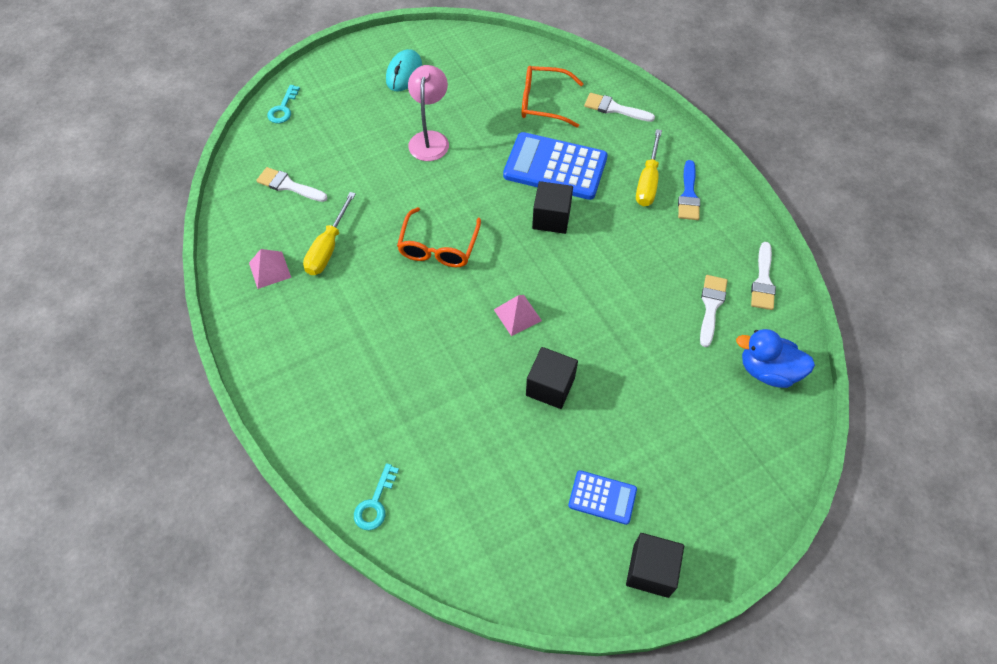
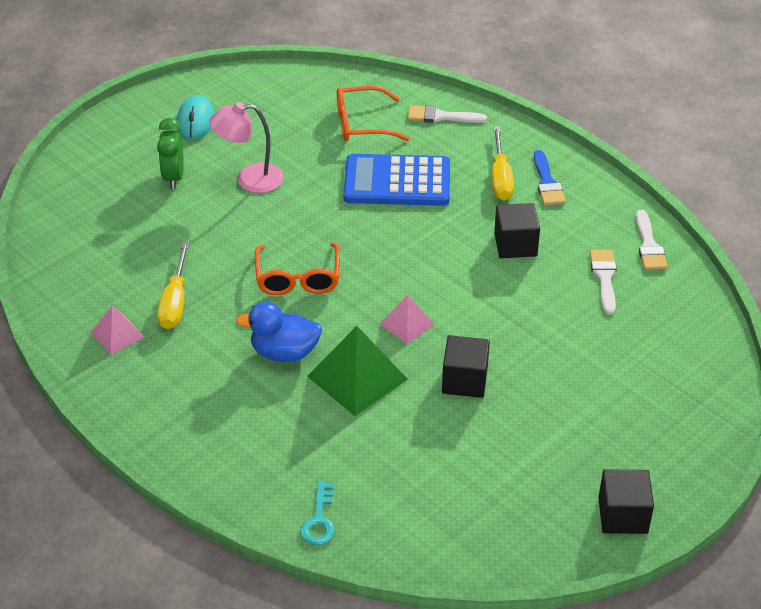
camera: 15 degrees left, 15 degrees down
(283, 108) = (69, 178): turquoise key -> none
(288, 185) = (106, 251): white brush -> none
(368, 124) = (174, 177): none -> green clock
(430, 139) = (249, 179): pink lamp -> pink lamp turned 90 degrees counterclockwise
(456, 361) = (357, 377): none -> green pyramid
(551, 218) = (410, 229): black cube -> black cube (515, 245)
(602, 497) = (552, 465): blue calculator -> none
(767, 371) = (679, 323): blue duck -> blue duck (284, 352)

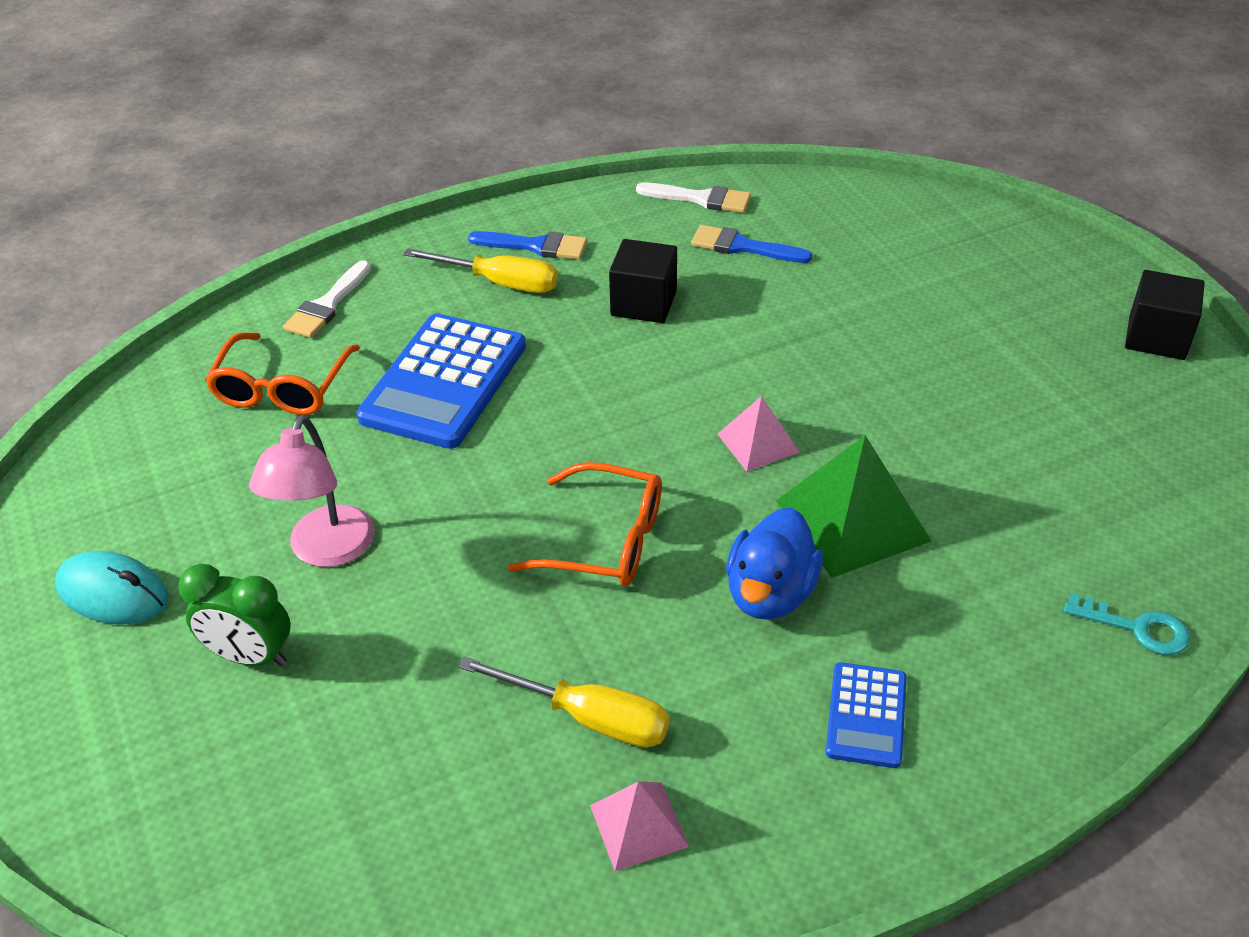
camera: 70 degrees left, 0 degrees up
(211, 407) = (866, 715): none -> blue calculator
(464, 380) = (891, 412): black cube -> none
(604, 277) = (743, 247): white brush -> blue brush

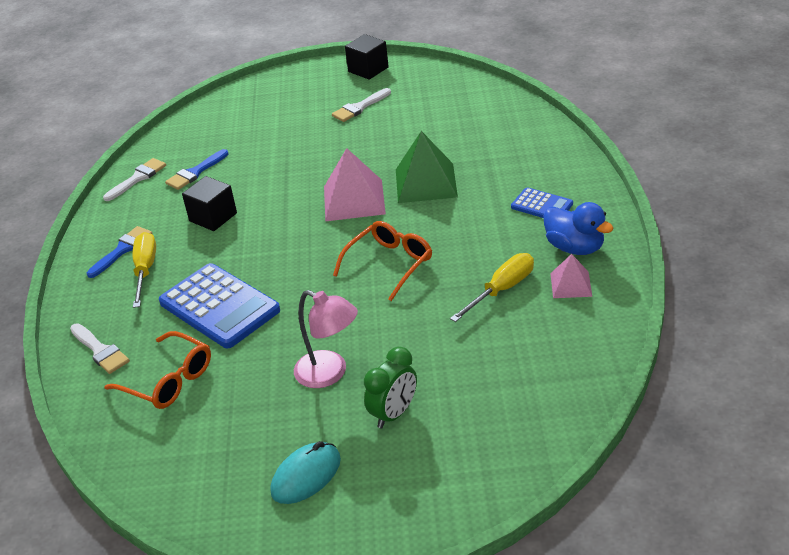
camera: 65 degrees left, 5 degrees down
(500, 283) = (145, 270): yellow screwdriver -> yellow screwdriver turned 45 degrees counterclockwise
(758, 443) = (354, 200): pink pyramid -> pink pyramid, size x1.76
(770, 593) = (456, 217): blue duck -> blue duck (575, 247)
(1029, 364) = (359, 107): none -> white brush
(1137, 628) = (532, 124): turquoise key -> none

